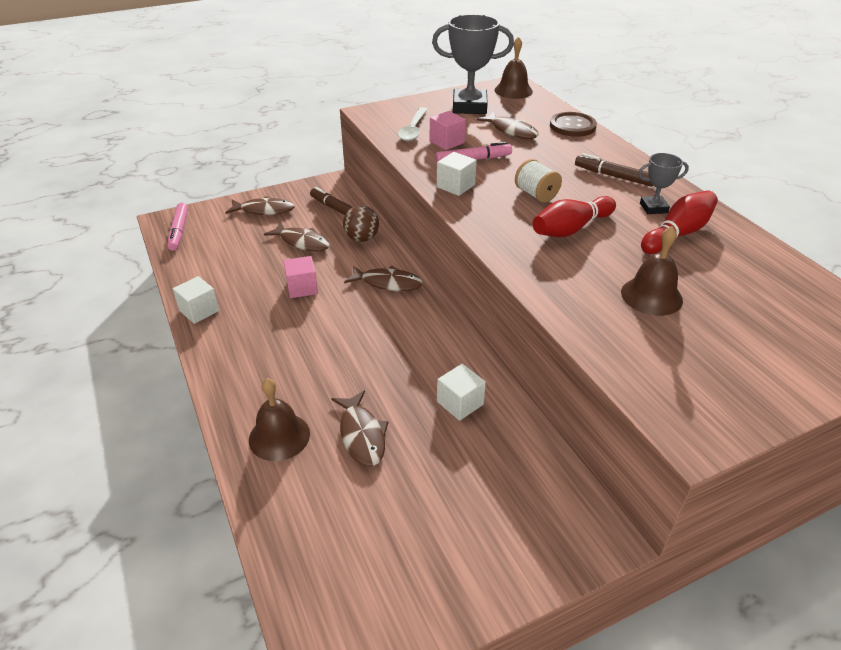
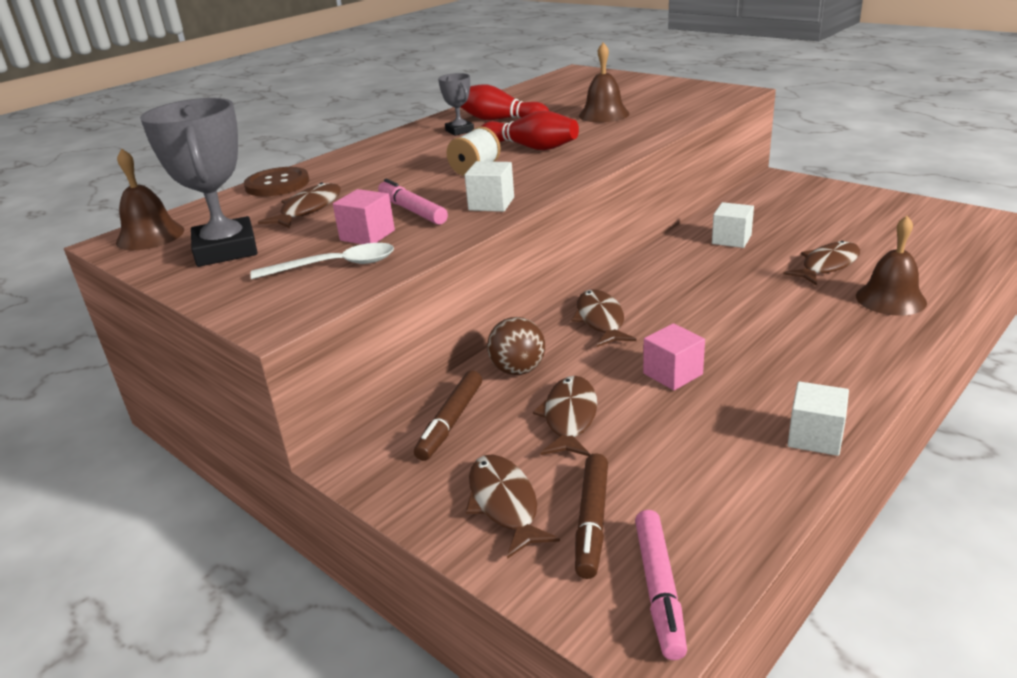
camera: 110 degrees left, 10 degrees down
(179, 231) = (659, 589): pink marker -> pink marker turned 120 degrees clockwise
(613, 176) = (405, 150): brown marker -> brown marker (592, 521)

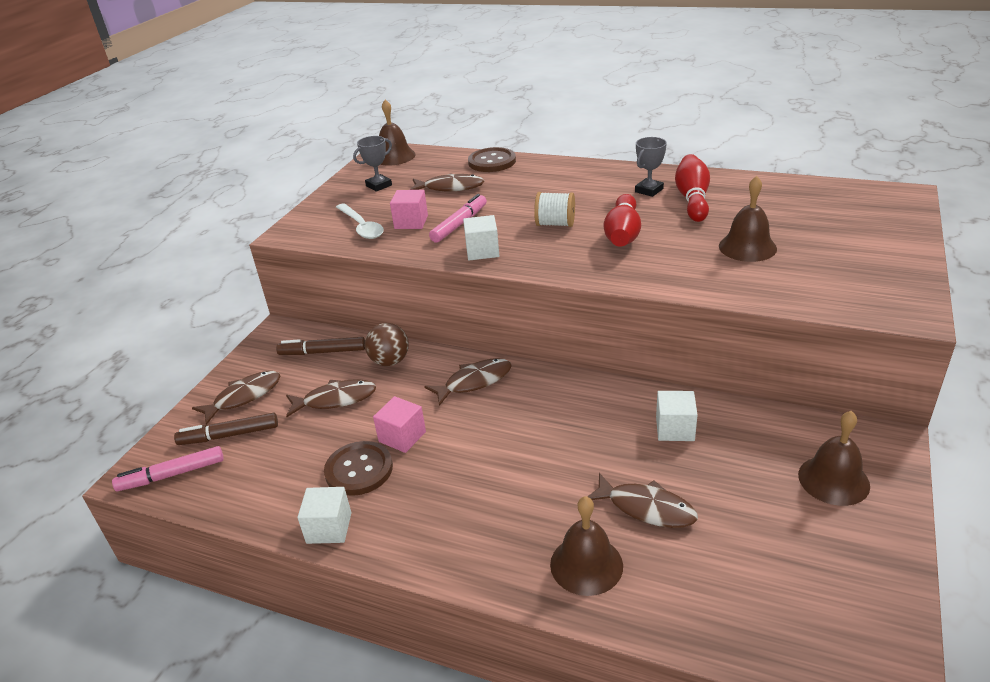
camera: 70 degrees right, 5 degrees up
(226, 250) = (379, 185): grey trophy -> grey trophy, size x0.51
(719, 408) = (359, 470): none -> brown button
(814, 200) = (833, 480): none -> brown bell

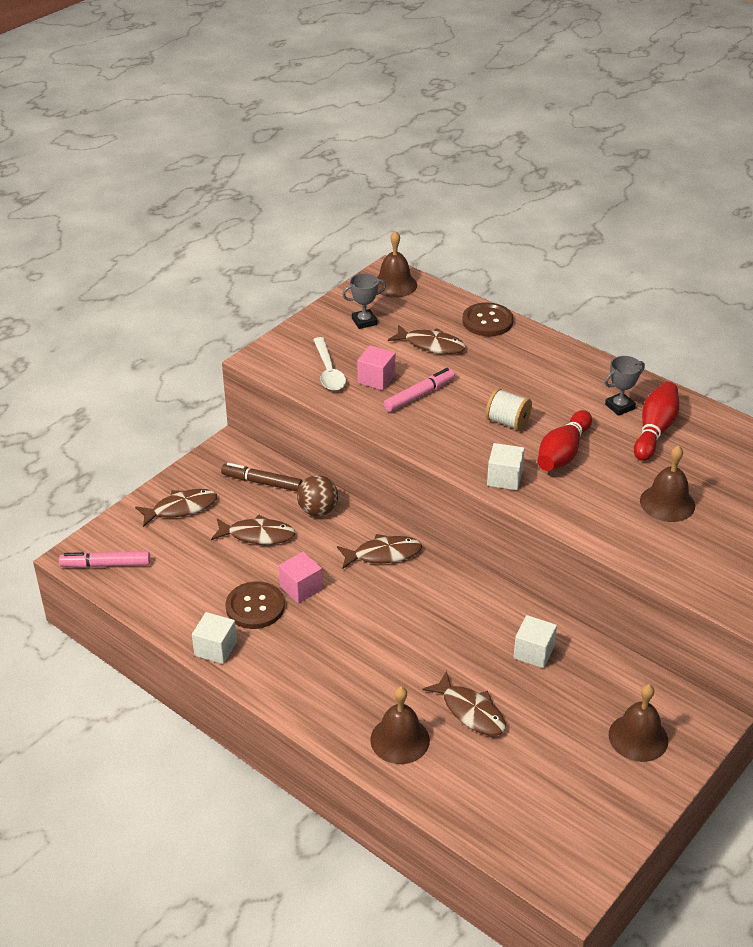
camera: 15 degrees right, 5 degrees up
(229, 435) = (159, 542): brown marker -> none
(482, 251) = (425, 434): white cube -> white cube (504, 478)

